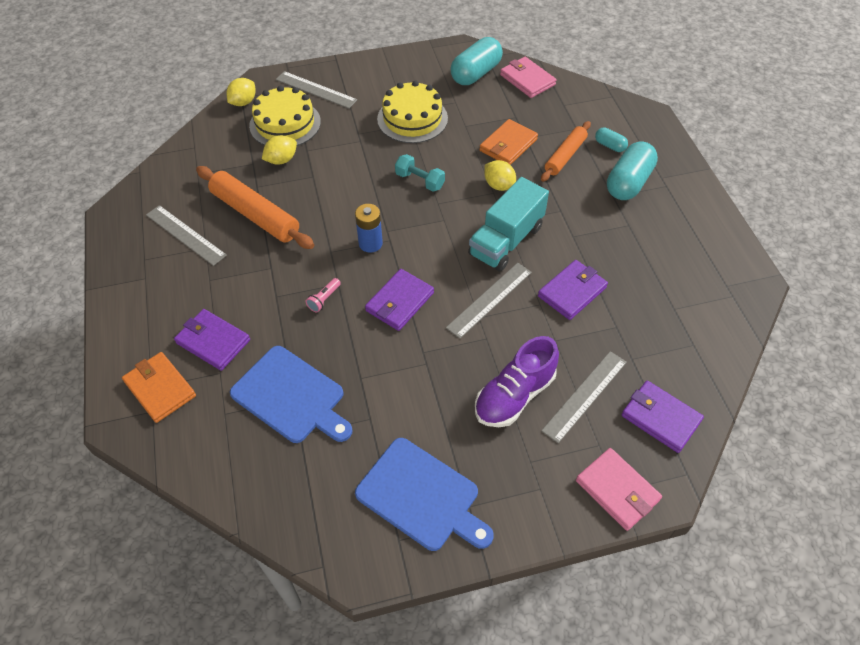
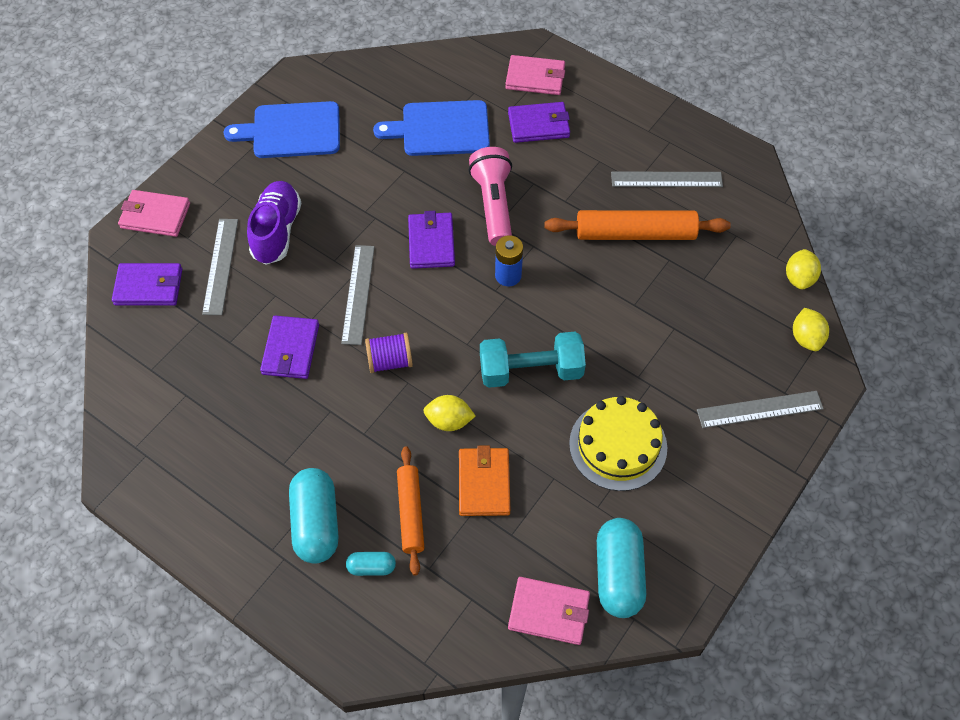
camera: 140 degrees right, 5 degrees up
(160, 388) = (535, 78): orange wallet -> pink wallet
(281, 160) = (683, 300): yellow lemon -> yellow lemon (799, 278)
(285, 124) = (733, 343): yellow cake -> none
(324, 299) = (493, 205): pink flashlight -> pink flashlight, size x2.35
(420, 181) = (530, 371): turquoise dumbbell -> turquoise dumbbell, size x1.66
(506, 241) = (390, 361): turquoise truck -> purple spool

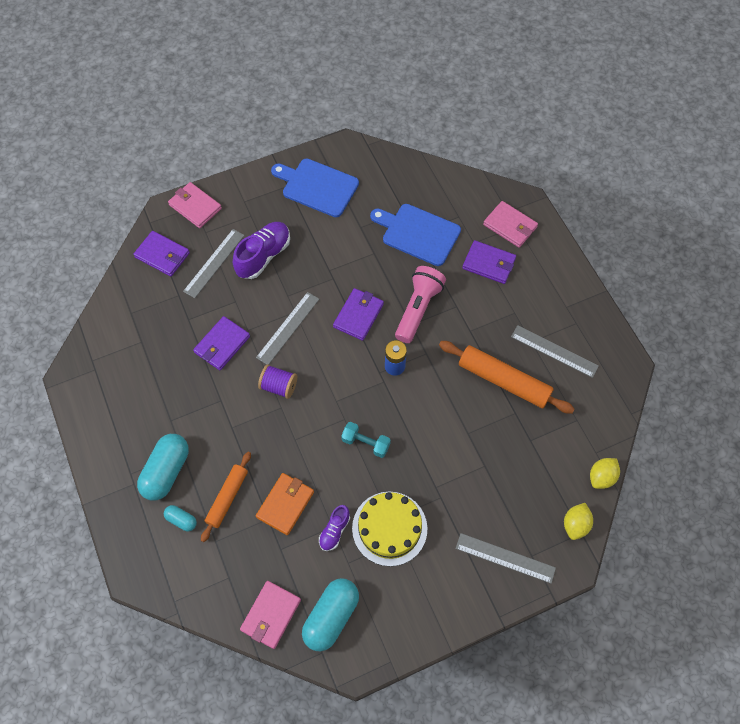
camera: 30 degrees right, 5 degrees up
(449, 421) = (290, 449): yellow lemon -> none
(530, 371) = (366, 443): turquoise dumbbell -> turquoise dumbbell, size x0.60
(549, 612) = (271, 615): pink wallet -> pink wallet turned 75 degrees clockwise
(559, 481) = (334, 531): none -> purple shoe

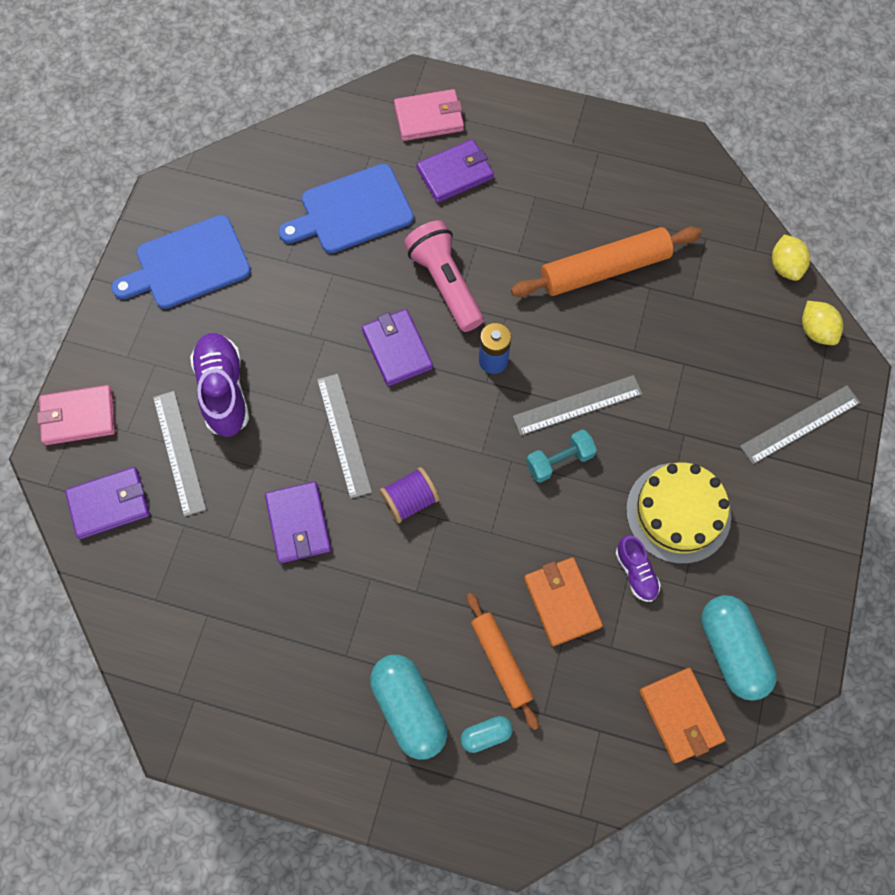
camera: 50 degrees left, 5 degrees up
(271, 615) = (680, 715): pink wallet -> orange wallet
(554, 351) = (612, 196): grey ruler -> grey ruler (577, 405)

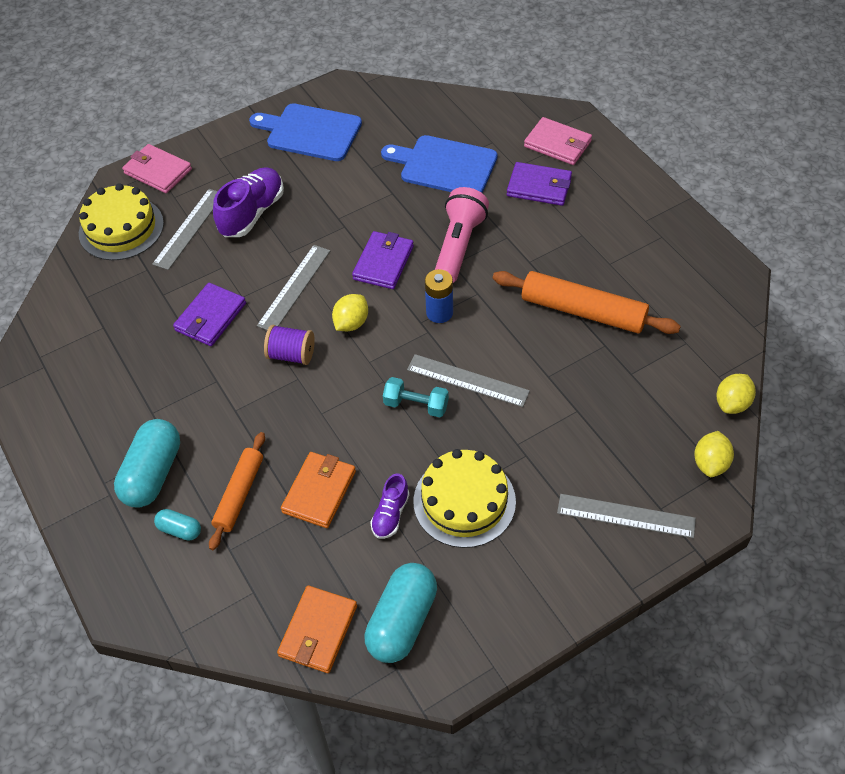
camera: 45 degrees right, 15 degrees down
(109, 504) = (121, 228): purple wallet -> yellow cake
(430, 429) = (351, 323): none -> yellow lemon

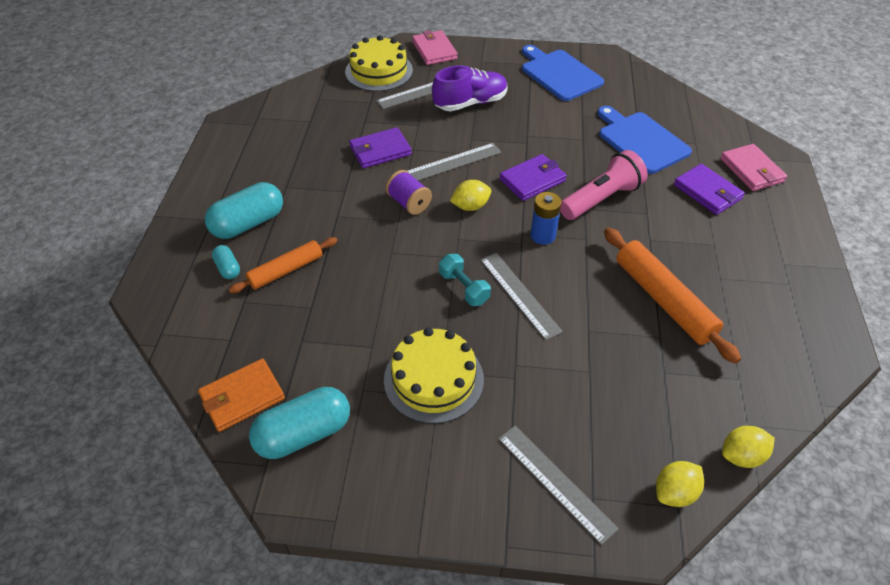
camera: 35 degrees right, 5 degrees down
(319, 491) = (338, 303): orange wallet -> none
(390, 514) = (371, 352): purple shoe -> none

